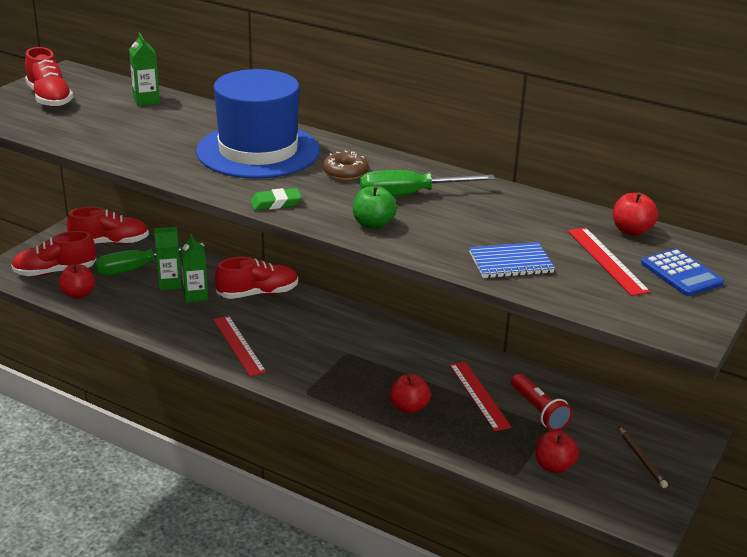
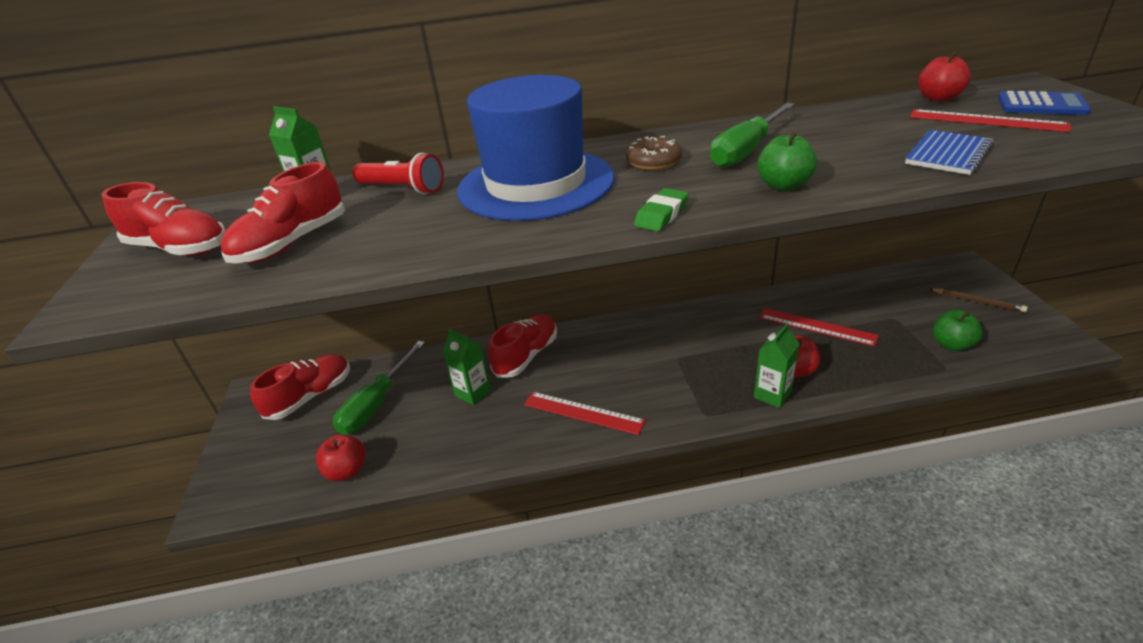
camera: 35 degrees left, 5 degrees up
(55, 272) = (285, 464): red shoe -> red shoe (292, 243)
(169, 284) = (431, 398): green carton -> green carton (772, 395)
(538, 411) = (869, 311): red flashlight -> red flashlight (402, 189)
(553, 466) = (951, 344): red apple -> green apple

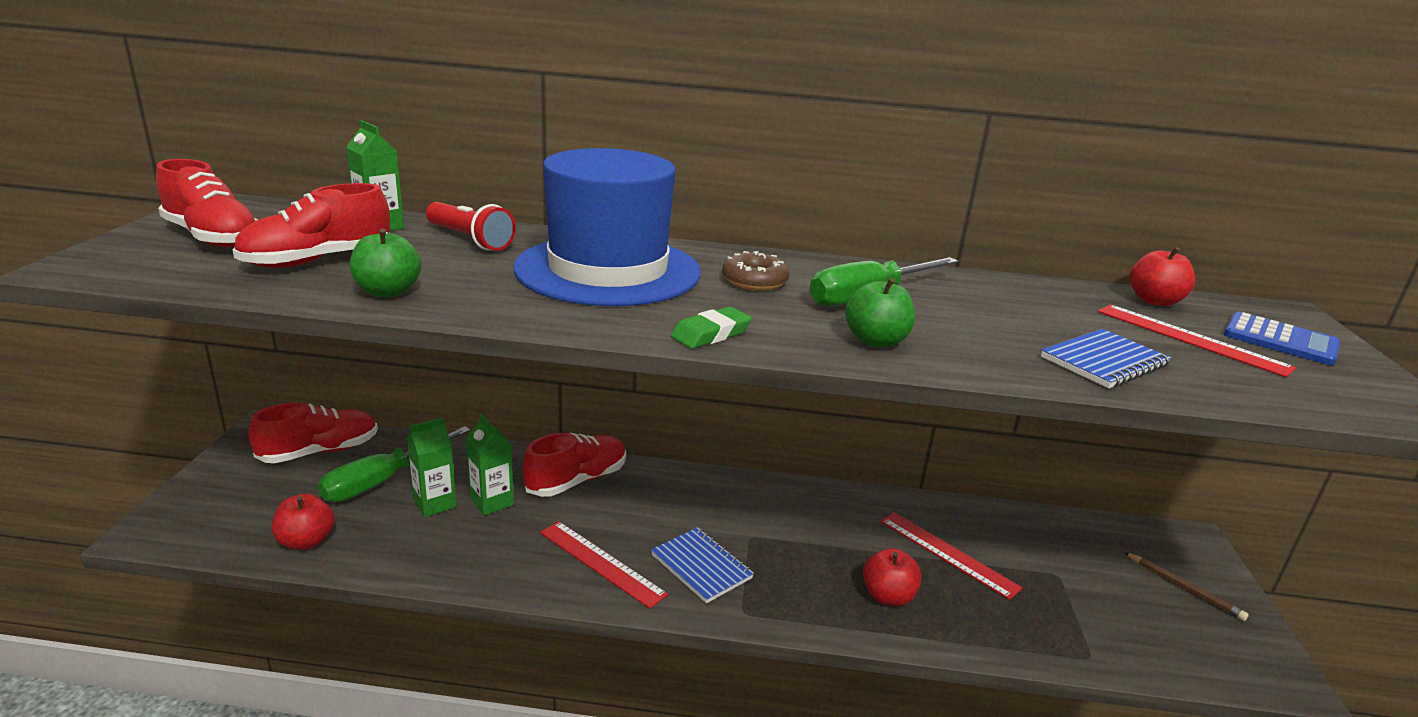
camera: 10 degrees right, 10 degrees down
(656, 392) = (701, 567): none -> blue notebook
(772, 395) = (841, 615): green carton -> green carton (435, 503)
(951, 344) = (1115, 629): green apple -> green apple (388, 292)

